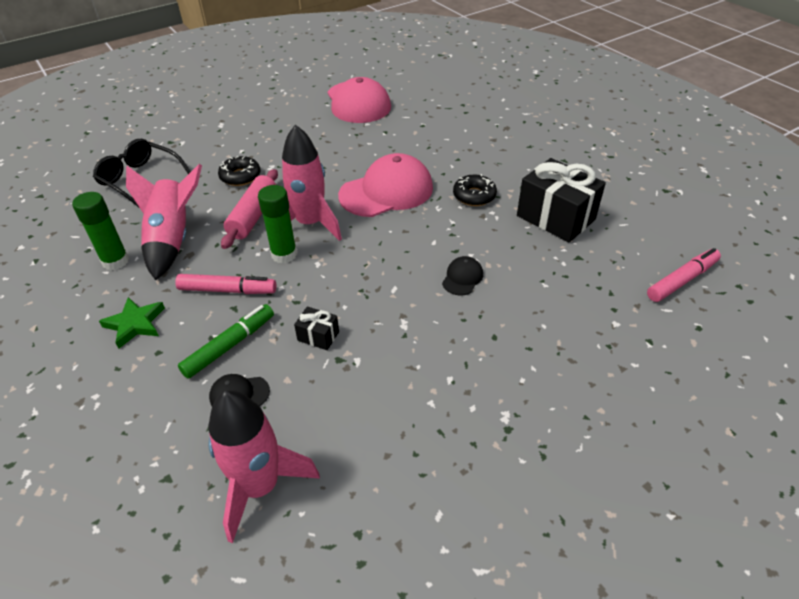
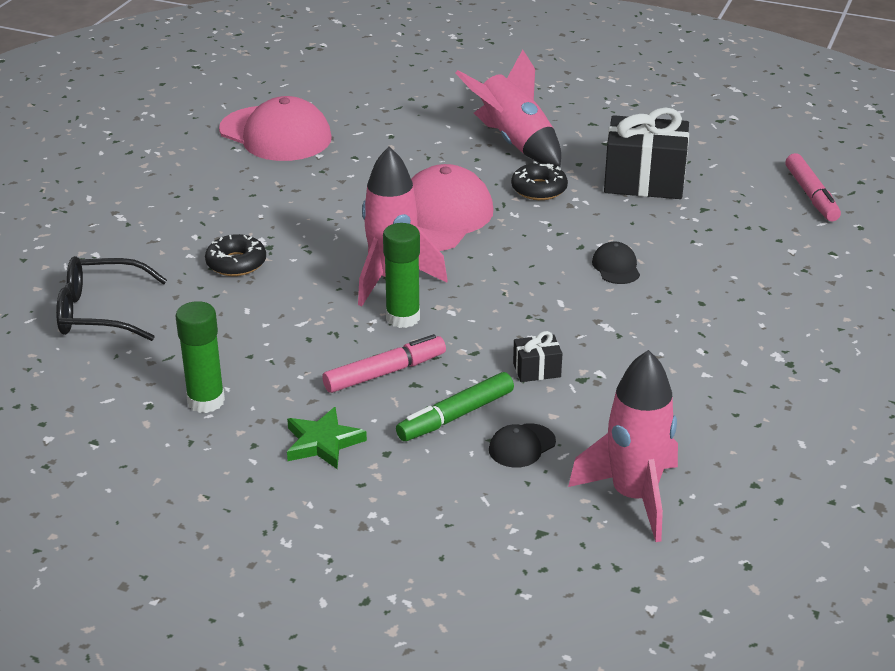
camera: 35 degrees left, 10 degrees down
(172, 240) = (246, 354): pink rocket -> pink rocket (514, 142)
(229, 346) = (456, 416): green marker -> green marker turned 135 degrees counterclockwise
(253, 216) = (313, 296): pink rolling pin -> none
(681, 280) = (811, 195): pink marker -> pink marker turned 150 degrees clockwise

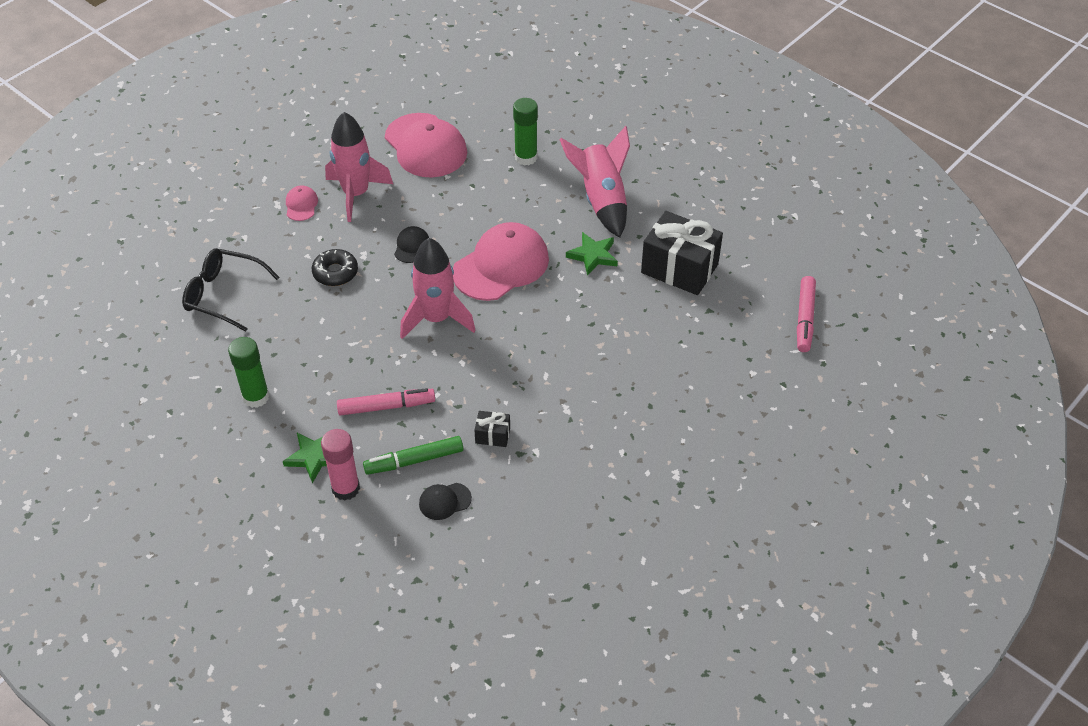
camera: 20 degrees right, 15 degrees up
(152, 212) = (301, 205): none -> pink cap
(385, 464) = (345, 488): none -> pink glue stick
(403, 318) = (425, 358): green glue stick -> green glue stick (526, 157)
(539, 189) = (593, 256): black donut -> green star
(616, 267) = (606, 352): black cap -> black cap (411, 246)
(634, 496) = (496, 569): pink rocket -> pink rocket (356, 194)

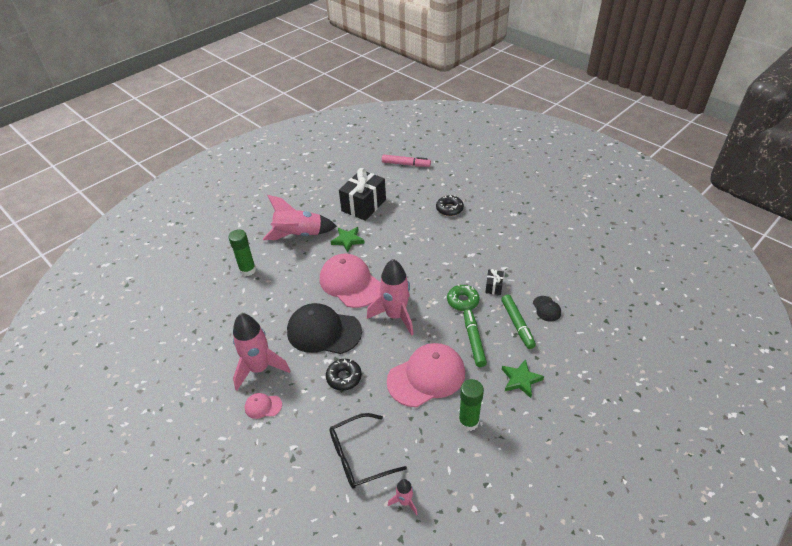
camera: 85 degrees left, 5 degrees down
(162, 337) = (405, 501): none -> pink rocket
(223, 294) = (359, 457): black glasses -> black glasses turned 45 degrees clockwise
(345, 488) = (544, 360): pink glue stick -> none
(386, 406) = (473, 341): pink marker -> green marker
(411, 246) = (324, 331): black cap -> black cap, size x2.25
(425, 146) = (217, 326): pink cap -> pink cap (426, 376)
(463, 395) = (462, 301): none -> green donut
(681, 381) = (449, 209): none -> black donut

